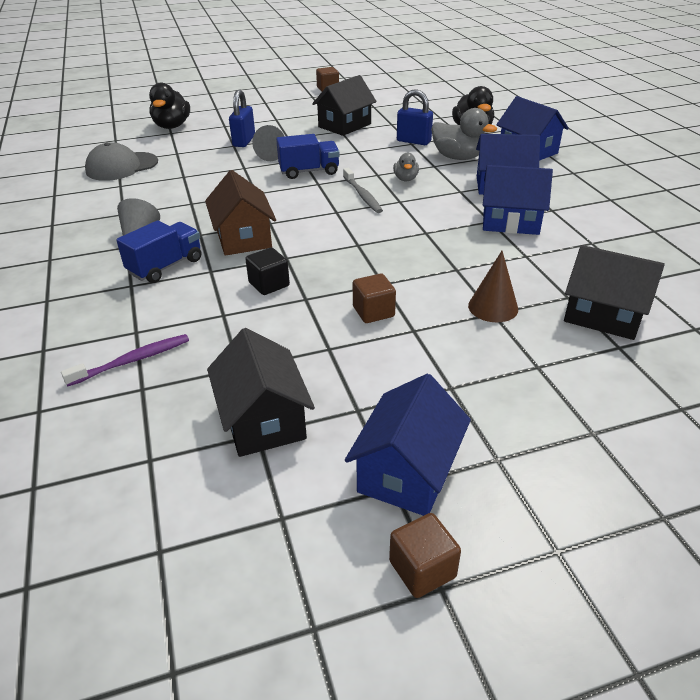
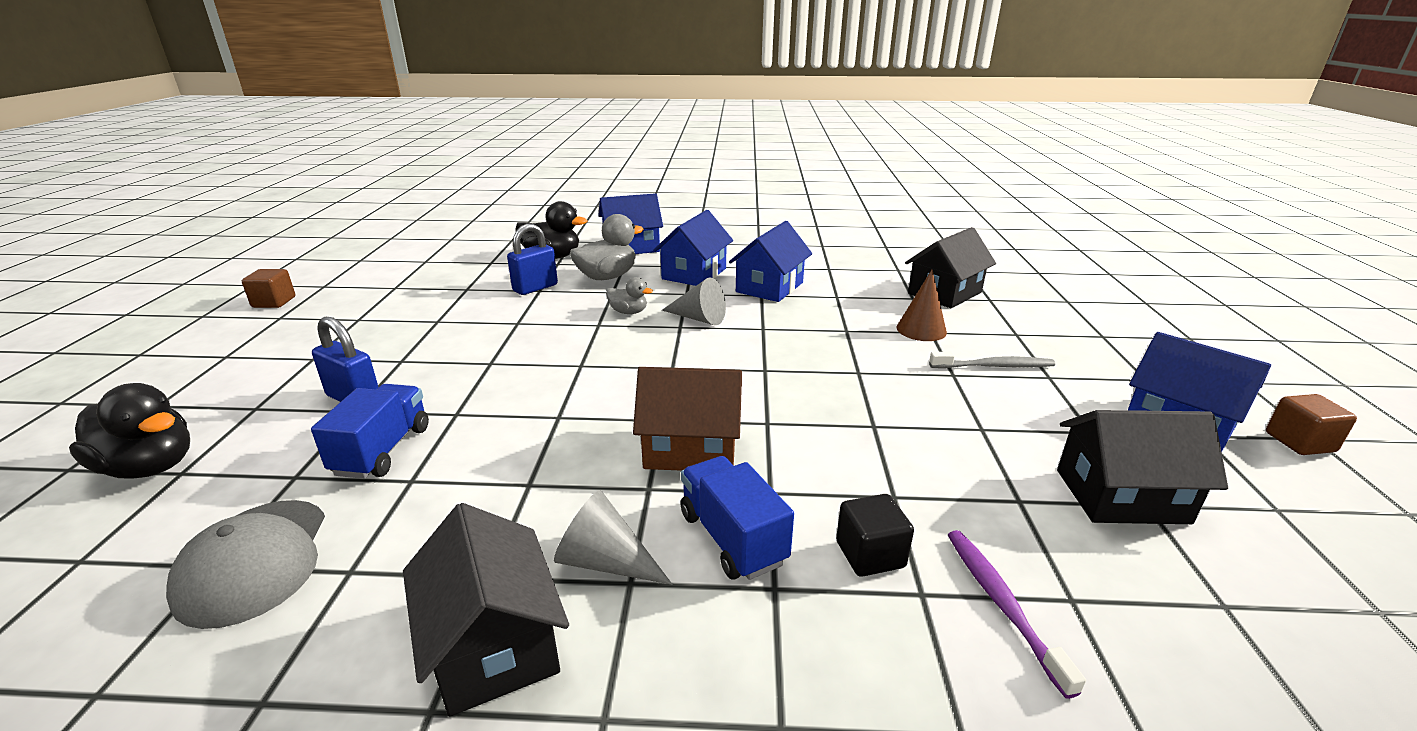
camera: 70 degrees left, 10 degrees down
(269, 284) = (830, 446): black cube -> black cube (870, 554)
(273, 154) = (440, 382): grey cone -> grey cone (699, 318)
(309, 171) = (536, 364): blue truck -> blue truck (382, 450)
(344, 125) = (424, 315): black house -> black house (494, 644)
(362, 195) = (645, 343): grey toothbrush -> grey toothbrush (994, 366)
(373, 312) = (914, 388): brown cube -> none

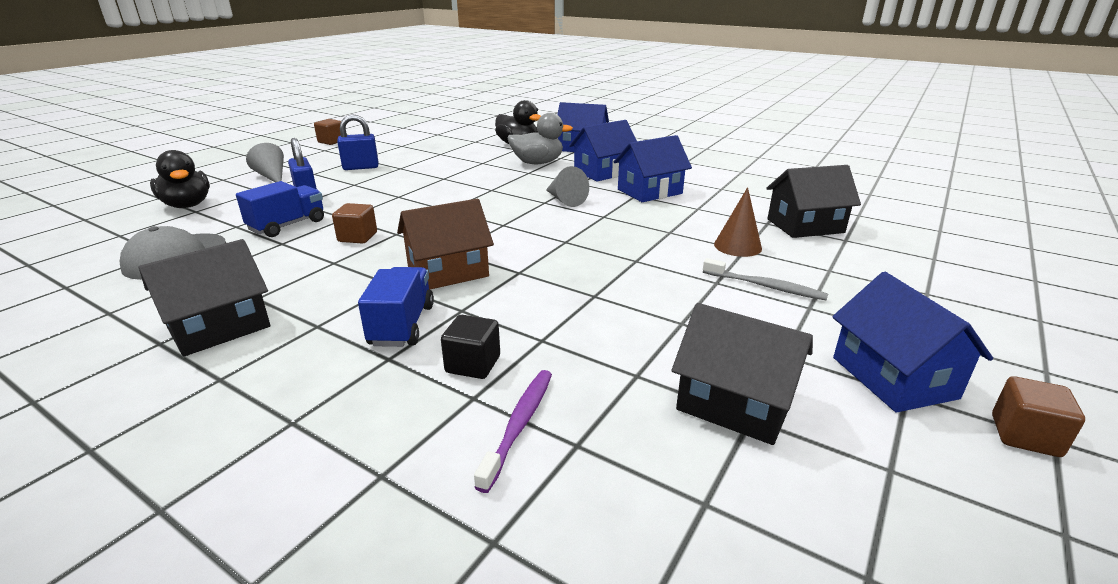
camera: 30 degrees right, 0 degrees up
(494, 644) = (219, 327): black house -> black house turned 45 degrees clockwise
(513, 437) = (357, 237): none -> brown cube
(535, 288) = (481, 161): blue padlock -> blue padlock (361, 167)
(605, 561) = (318, 311): grey cone -> grey cone (272, 176)
(628, 312) = (521, 186): grey duck -> none
(691, 448) = (448, 272): brown house -> brown house turned 60 degrees counterclockwise

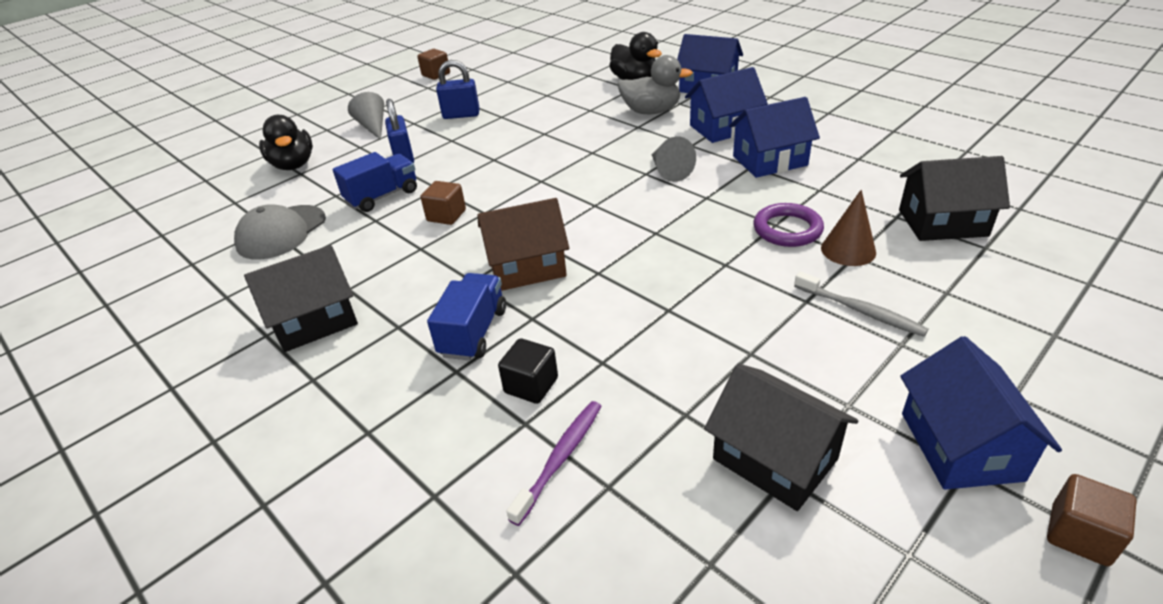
camera: 15 degrees right, 10 degrees up
(681, 235) = (787, 229): none -> purple ring

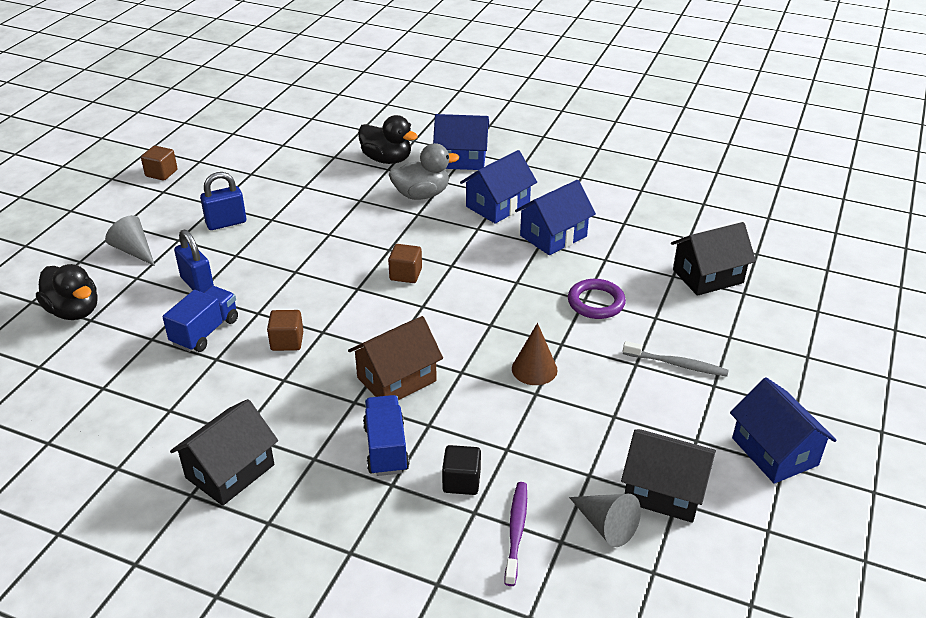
camera: 25 degrees left, 0 degrees up
(281, 232) = (123, 390): grey cap -> none
(669, 171) = (471, 260): grey cone -> grey cone (606, 525)
(848, 250) = (649, 313): brown cone -> brown cone (534, 369)
(1079, 535) = (855, 491): brown cube -> brown cube (405, 274)

